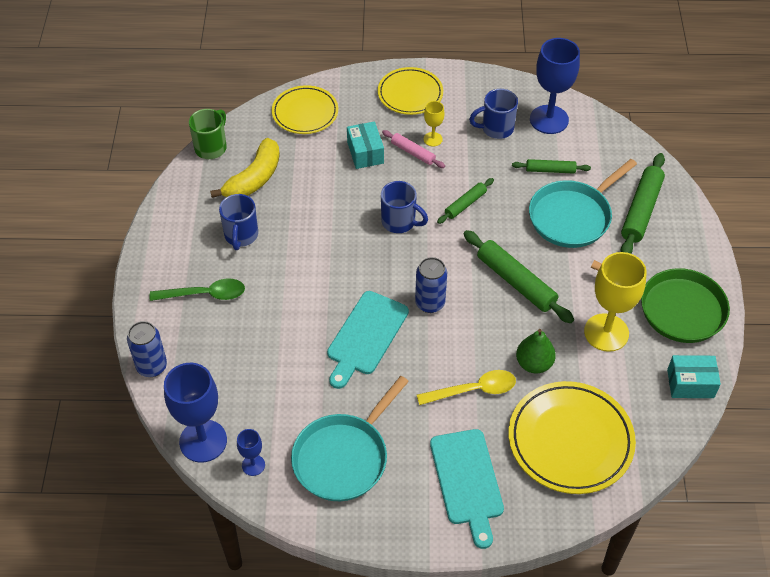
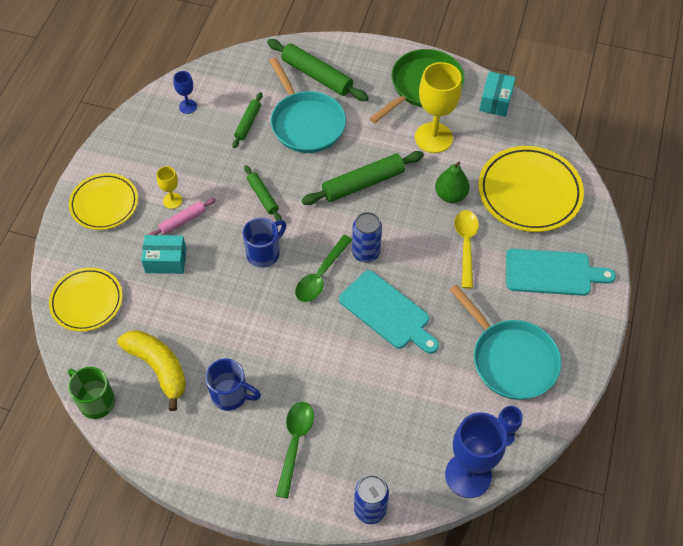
camera: 75 degrees left, 5 degrees up
(390, 272) = (321, 275): none -> green spoon
(496, 128) = (181, 148): blue mug -> none
(549, 119) = (188, 106): blue goblet -> blue goblet, size x0.48

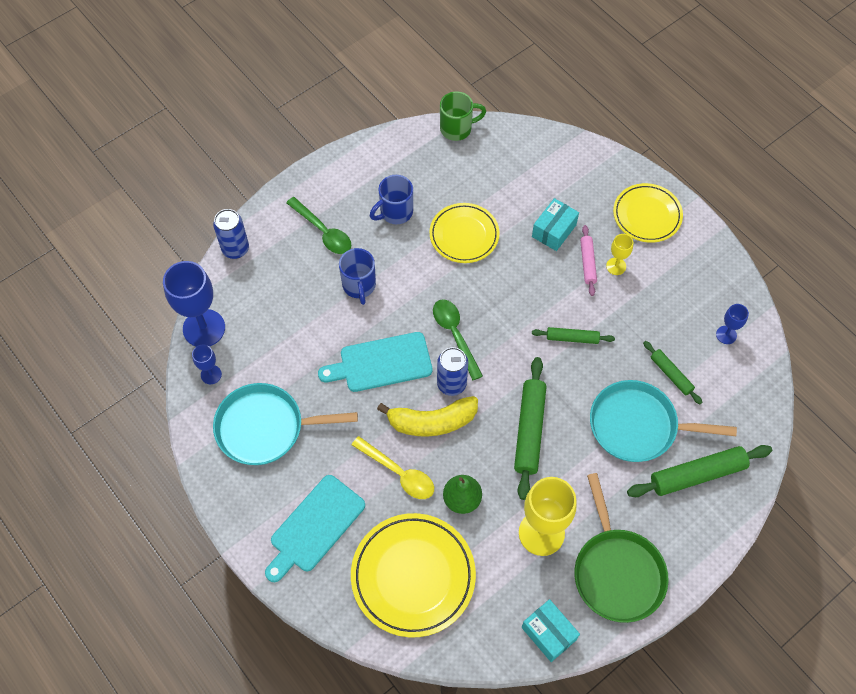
camera: 125 degrees right, 5 degrees up
(87, 301) = (552, 160): yellow plate -> yellow plate (464, 235)
(158, 368) = (455, 178): yellow banana -> yellow banana (432, 421)
(264, 253) = (509, 305): blue mug -> blue mug (359, 286)

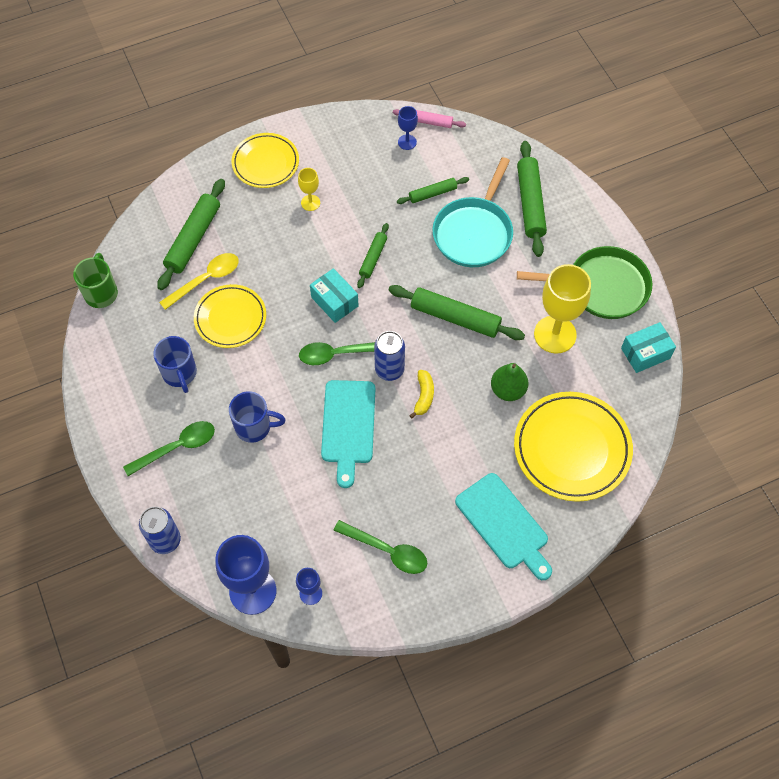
camera: 75 degrees left, 0 degrees up
(265, 428) = (387, 550): turquoise pan -> green spoon
(399, 473) = (468, 437): yellow spoon -> yellow spoon (206, 280)
(432, 421) = (423, 396): yellow banana -> yellow banana, size x0.54
(538, 181) = (193, 239): none -> green rolling pin
(554, 231) = (254, 241): turquoise box -> turquoise box (334, 301)
(587, 263) = (299, 224): pink rolling pin -> pink rolling pin (429, 122)

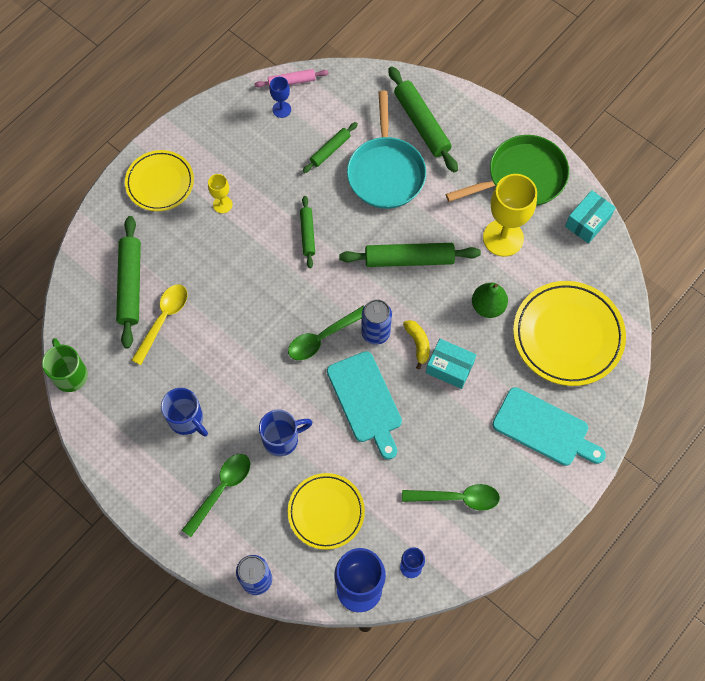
camera: 25 degrees left, 5 degrees up
(230, 318) = (206, 347): yellow plate -> yellow plate (326, 512)
(334, 301) = (293, 290): turquoise box -> turquoise box (449, 368)

